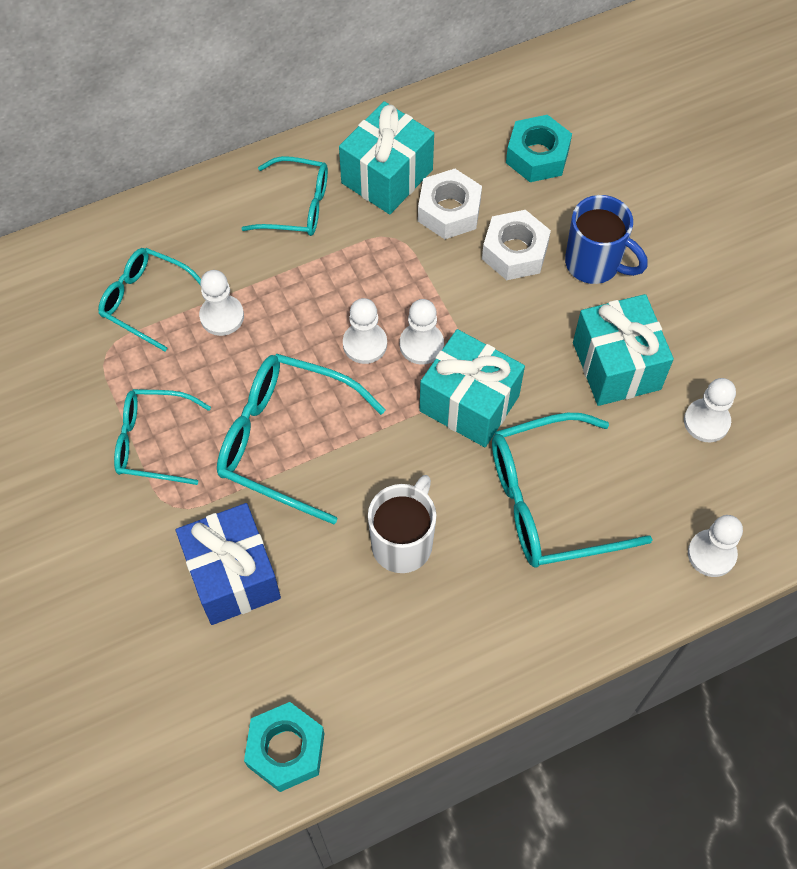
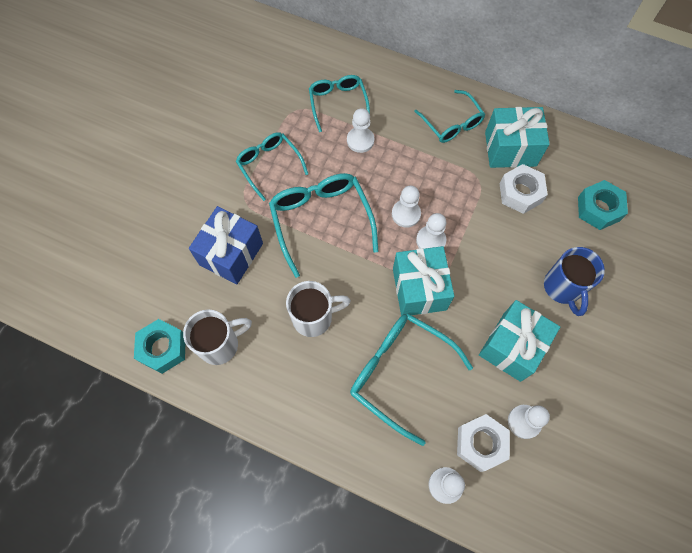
camera: 50 degrees right, 5 degrees up
(342, 675) = (220, 344): none -> white mug
(515, 252) = (529, 243): white nut -> white nut (480, 443)

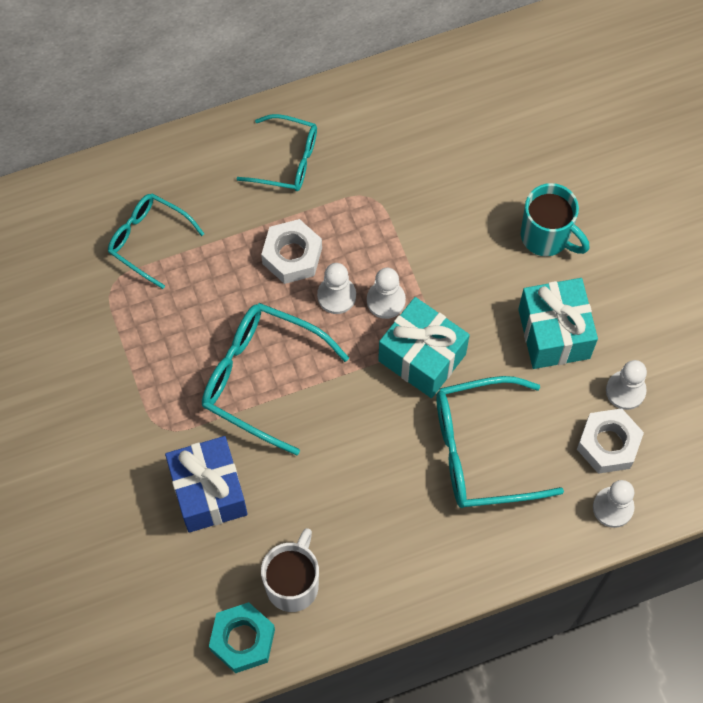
camera: 45 degrees left, 0 degrees up
(269, 165) = (148, 369): turquoise glasses -> none
(314, 317) = (353, 475): white mug -> none
(360, 140) = (214, 260): white pawn -> none
(510, 149) = (370, 137): turquoise gift -> none
(520, 193) = (422, 176): white nut -> white nut (292, 256)
(563, 288) = (547, 237): blue mug -> turquoise mug
(598, 209) = (508, 128): turquoise nut -> none

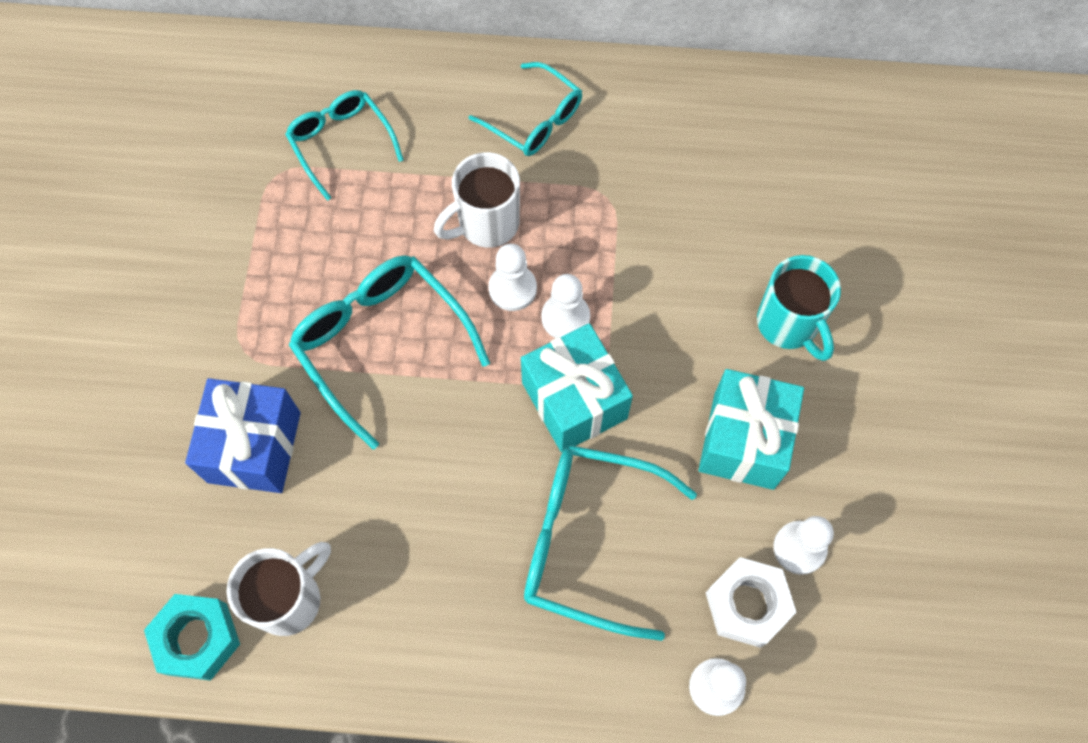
camera: 25 degrees right, 0 degrees up
(292, 256) = (486, 224): white nut -> white mug

